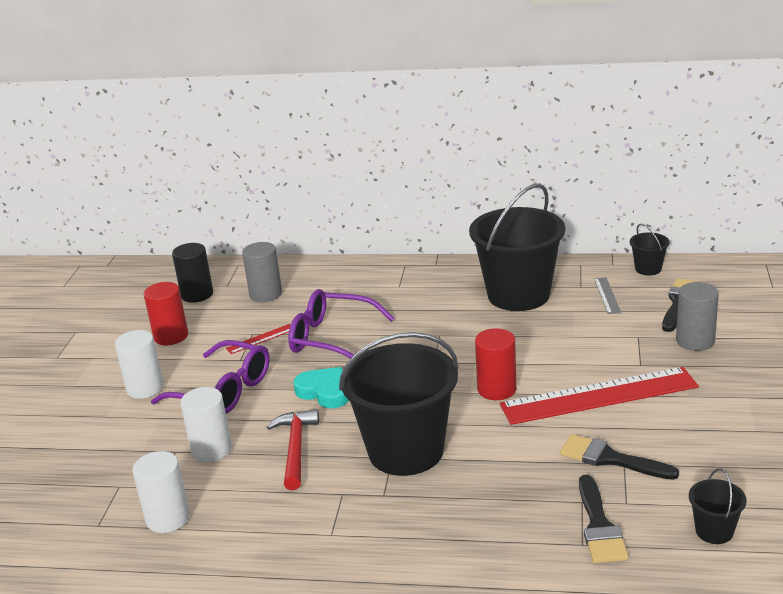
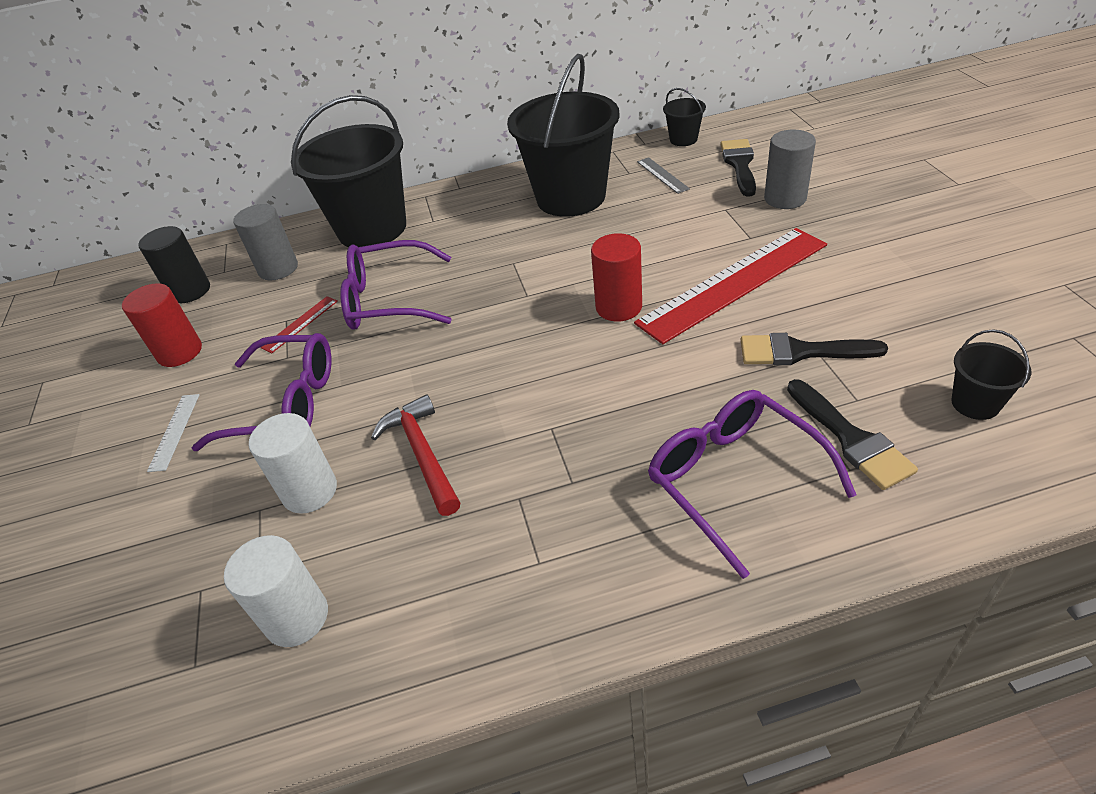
camera: 20 degrees left, 15 degrees up
(145, 388) = (175, 431): white cylinder -> white ruler
(325, 392) = (418, 368): turquoise heart -> none
(406, 451) = (563, 414): black bucket -> black bucket (372, 229)
(494, 526) = (733, 479): none -> purple glasses

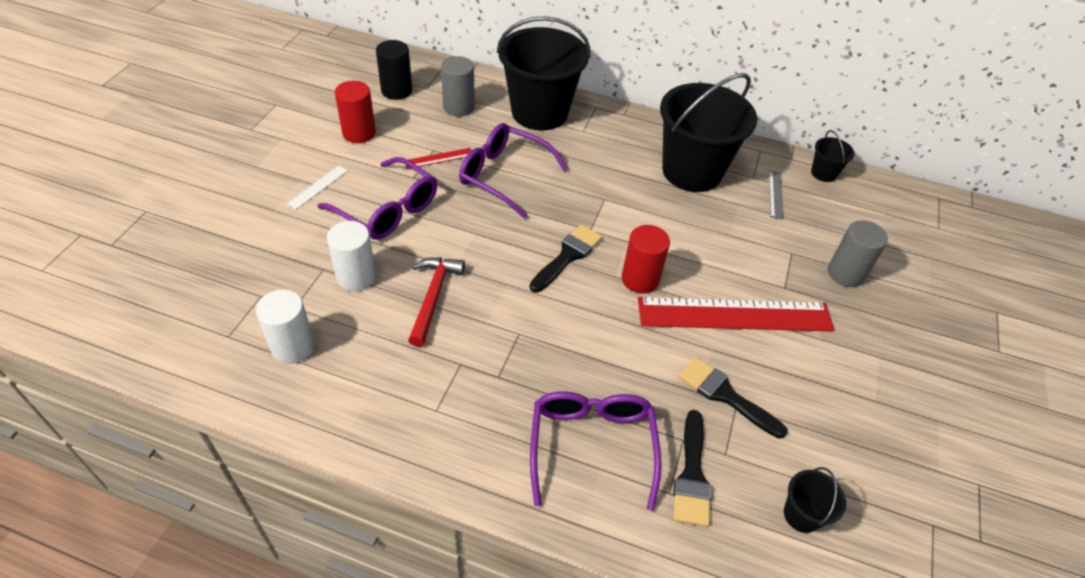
camera: 25 degrees right, 5 degrees up
(739, 164) = (843, 222): black brush -> black brush (567, 256)

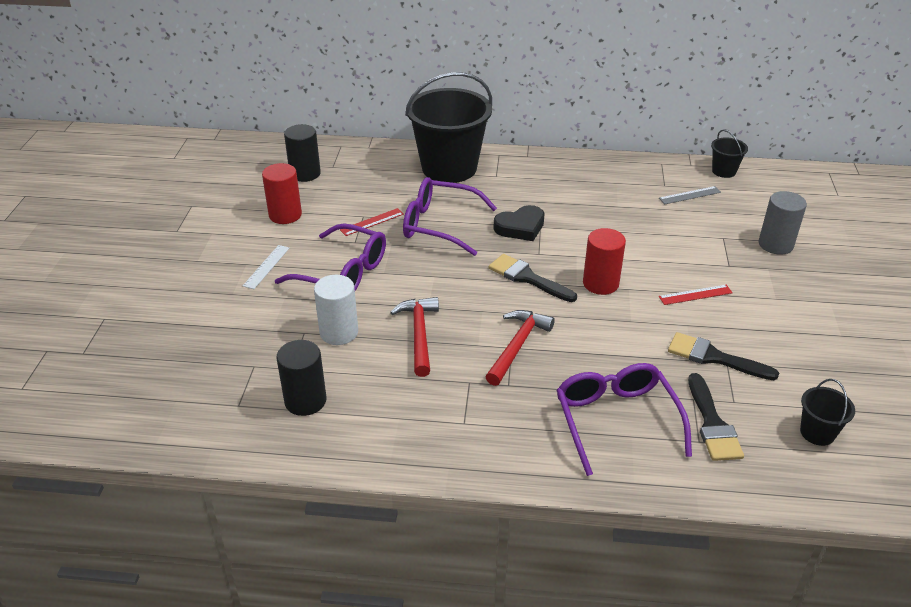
camera: 10 degrees left, 10 degrees down
(293, 347) = (305, 401): white cylinder -> black cylinder
(458, 107) = (371, 177): grey cylinder -> none
(526, 333) = (517, 346): none -> red hammer
(567, 256) = (527, 278): black brush -> black brush turned 75 degrees counterclockwise
(584, 195) = (520, 227): none -> black heart
(692, 171) = (608, 190): black bucket -> none
(735, 315) = (695, 295): red ruler -> red ruler, size x0.41
(775, 194) = (690, 195): grey ruler -> grey ruler turned 75 degrees clockwise

